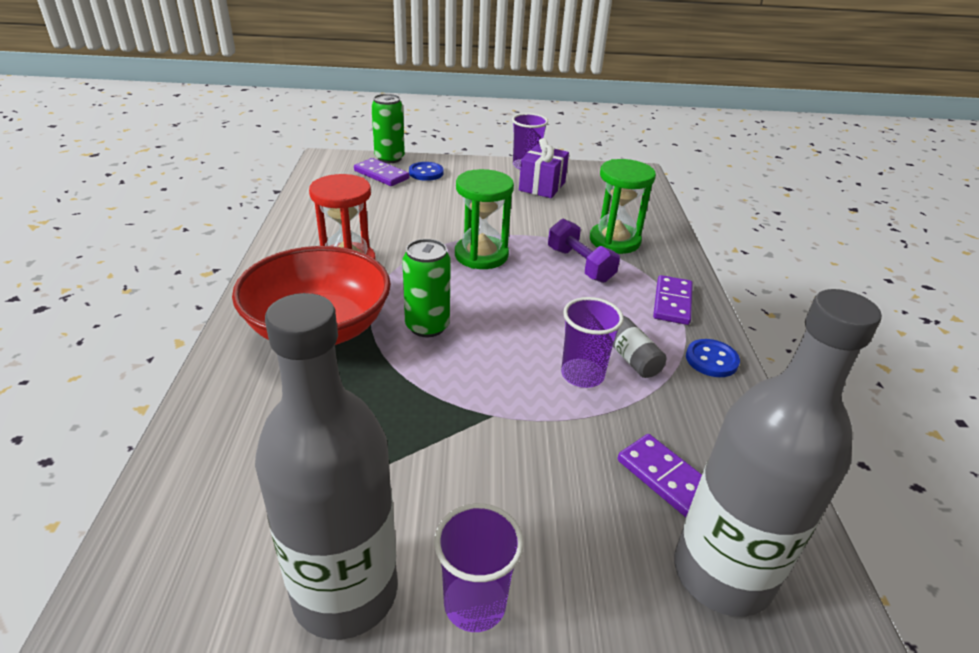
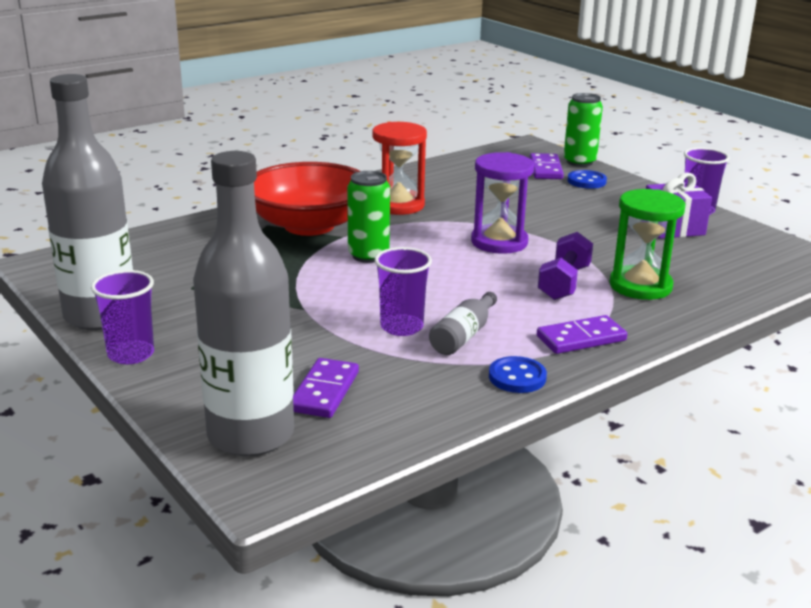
camera: 55 degrees right, 10 degrees down
(481, 255) = (499, 242): green hourglass -> purple hourglass

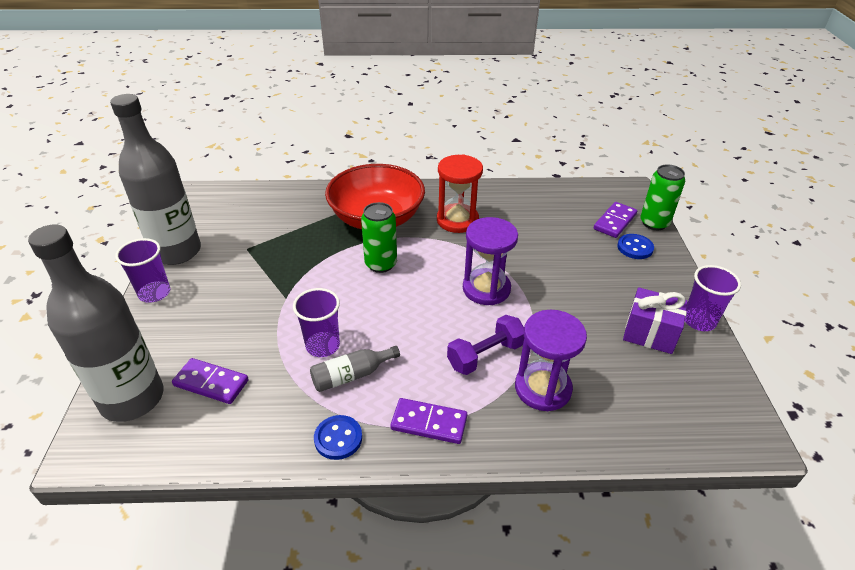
camera: 35 degrees right, 15 degrees up
(324, 391) = (211, 383): purple domino -> purple domino turned 60 degrees clockwise
(640, 286) = (543, 388): green hourglass -> purple hourglass

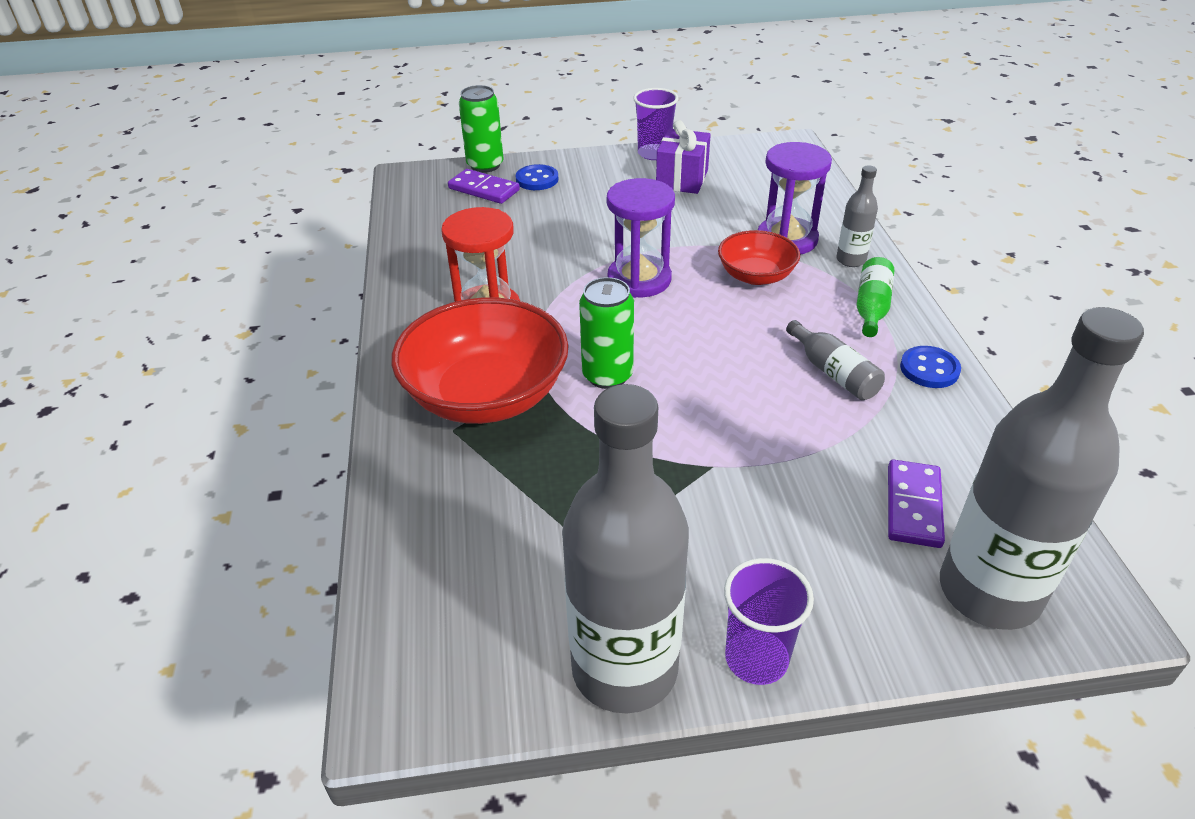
camera: 95 degrees left, 0 degrees up
(323, 346) = (795, 407): purple cup -> none
(429, 423) = (871, 307): purple domino -> green bottle
(485, 355) = (756, 275): purple dumbbell -> red bowl
(505, 429) = (851, 260): none -> grey bottle

